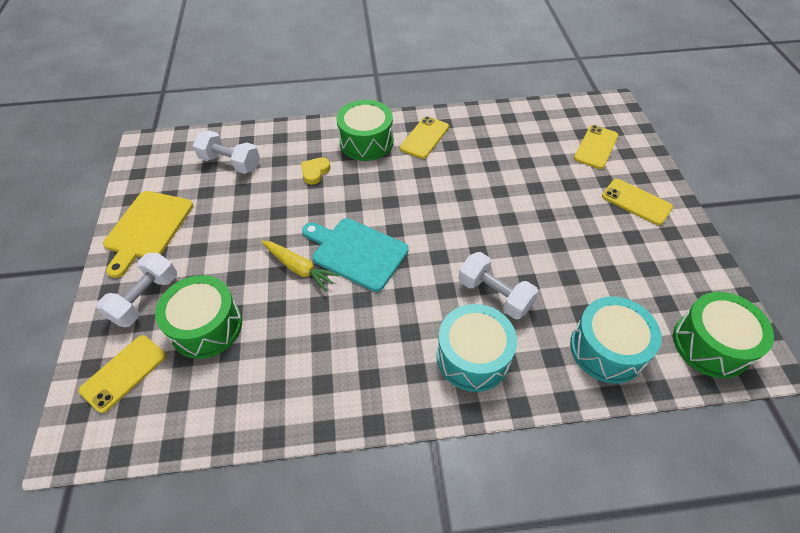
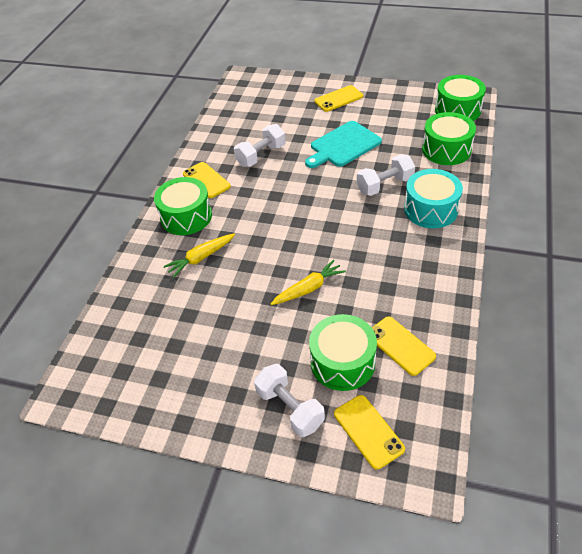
camera: 65 degrees left, 5 degrees down
(147, 228) = (197, 401): yellow cutting board -> none
(230, 163) = (146, 320): white dumbbell -> white dumbbell (261, 155)
(315, 172) = (201, 258): yellow heart -> yellow carrot
(356, 252) = (310, 249): turquoise cutting board -> turquoise cutting board (343, 145)
(596, 147) = (278, 98): yellow phone -> yellow phone (400, 345)
(607, 349) = (446, 149): turquoise drum -> green drum

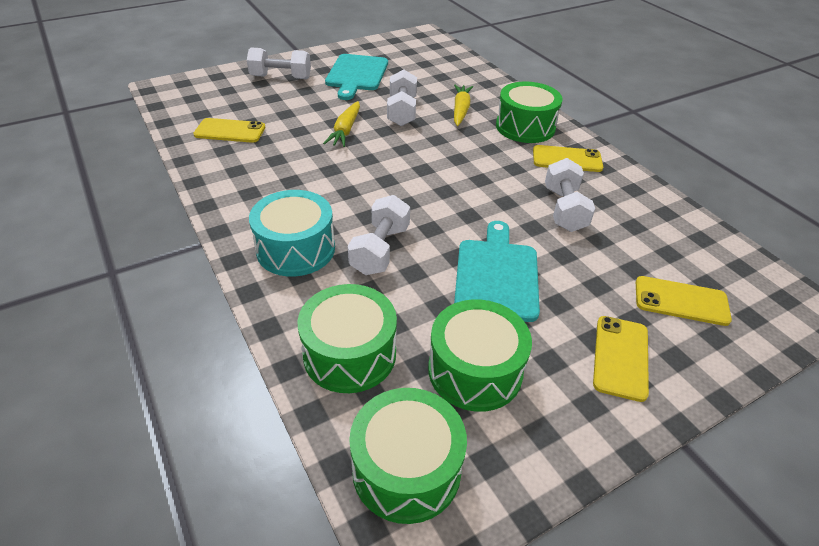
camera: 130 degrees right, 5 degrees down
(217, 362) = (356, 75): none -> turquoise cutting board
(243, 284) = (402, 111): none -> white dumbbell
(342, 362) = (268, 106): green drum -> green drum (475, 370)
(368, 431) = (217, 88): yellow phone -> yellow phone (681, 301)

